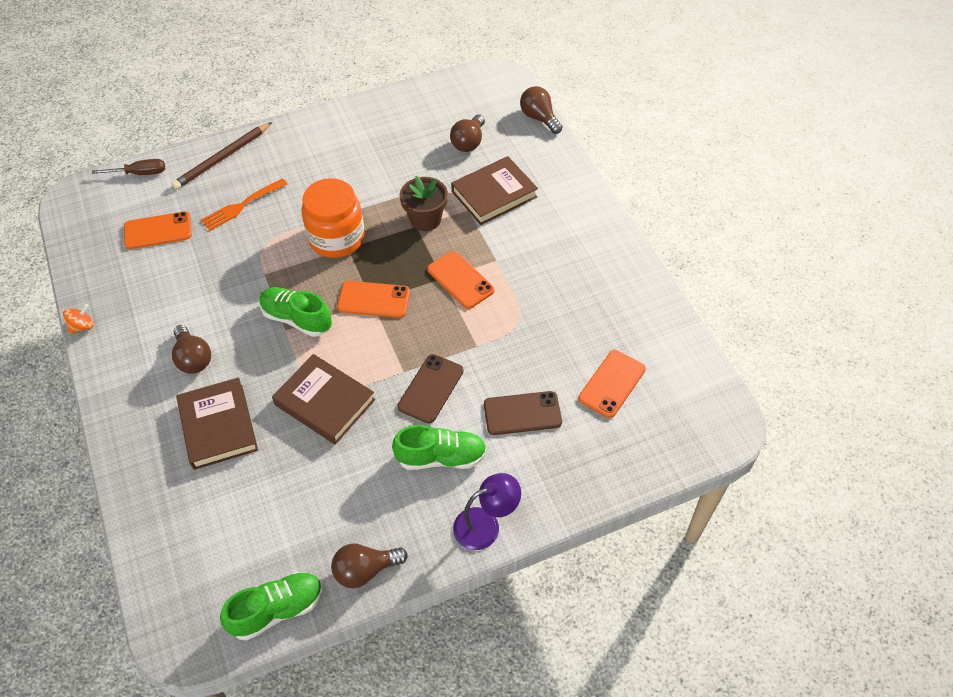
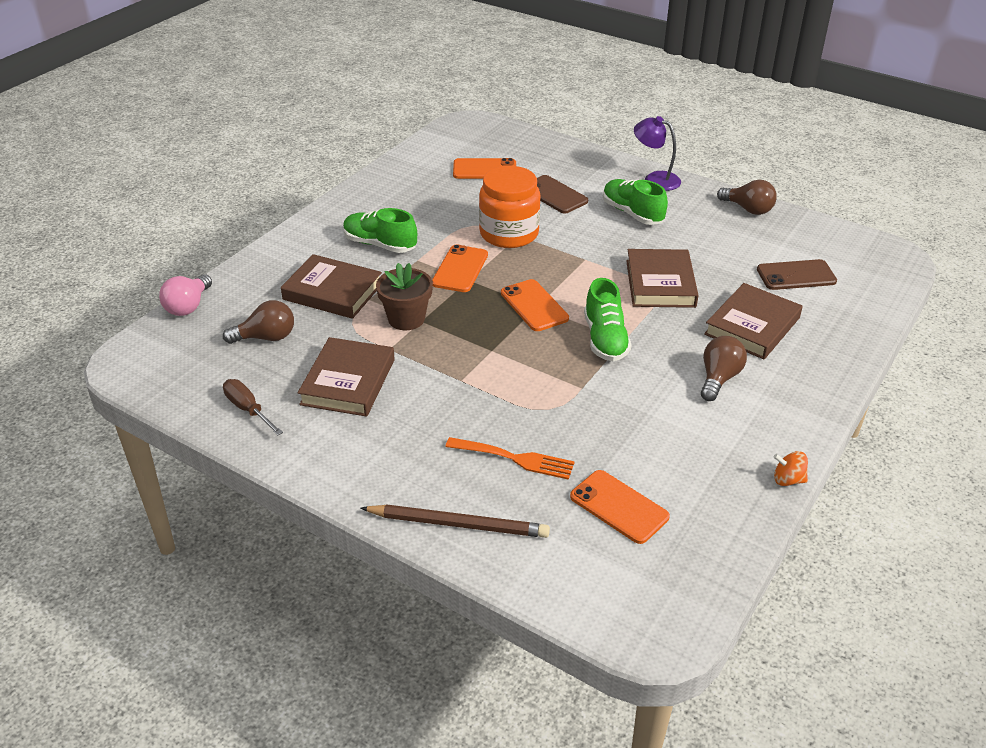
camera: 125 degrees left, 15 degrees down
(140, 173) = (556, 591): brown screwdriver -> brown screwdriver (247, 409)
(277, 610) = (821, 230): green shoe -> green shoe (380, 244)
(336, 238) = (487, 363): orange jar -> orange jar (509, 233)
(385, 162) = (348, 382): none -> brown book
(430, 388) = (584, 240): brown phone -> brown phone (796, 275)
(539, 118) = (188, 306): brown light bulb -> pink light bulb

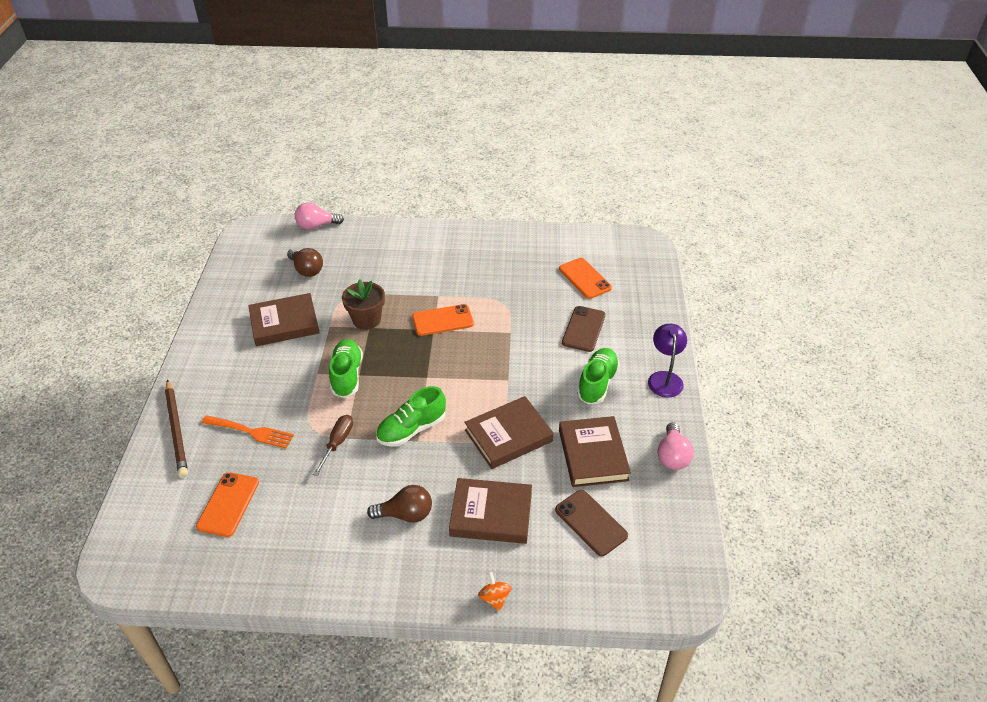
camera: 60 degrees right, 5 degrees up
(247, 409) = (235, 295): brown screwdriver -> brown screwdriver (338, 442)
(333, 291) = (373, 275): brown book -> brown book (593, 455)
(380, 244) = (442, 271): green shoe -> green shoe (347, 375)
(509, 233) = (508, 326): orange jar -> none
(515, 458) = (251, 432): orange fork -> orange fork turned 60 degrees counterclockwise
(534, 306) = (426, 375): orange phone -> none
(748, 209) = (672, 456): brown light bulb -> pink light bulb
(788, 480) = (304, 597): orange spinning top -> orange spinning top (494, 598)

